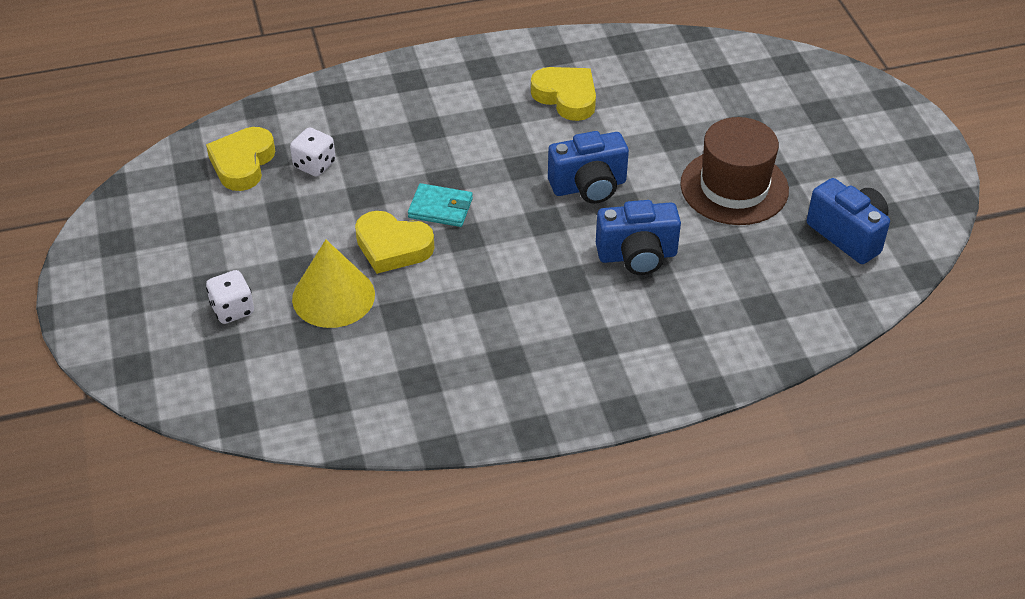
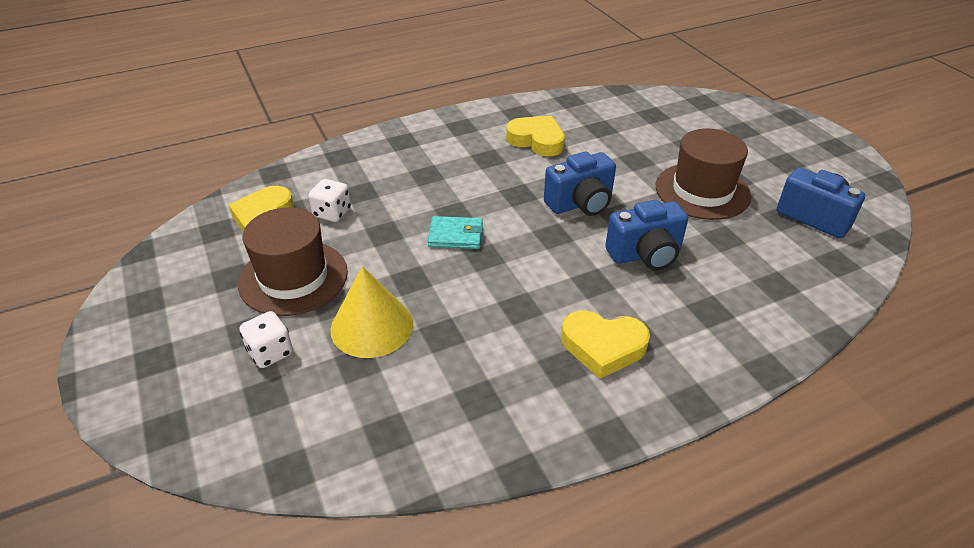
camera: 10 degrees left, 5 degrees down
(264, 235) = (293, 277): none -> brown hat
(392, 247) = (419, 273): yellow heart -> yellow heart (603, 347)

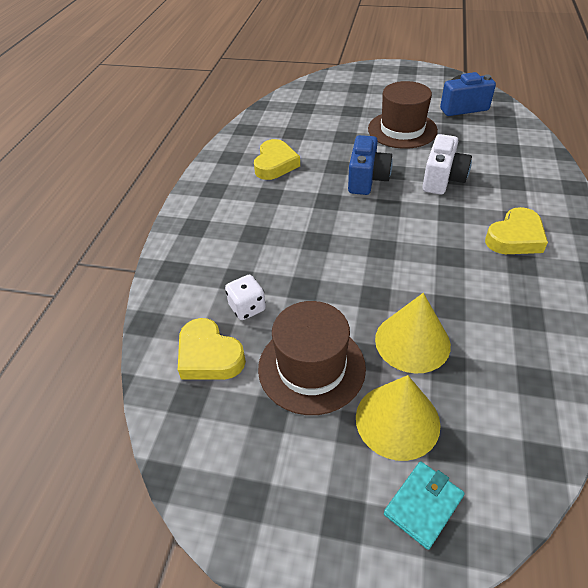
camera: 50 degrees left, 5 degrees up
(270, 352) = (397, 420): white dice -> yellow cone
(455, 235) = (345, 251): turquoise wallet -> turquoise wallet (423, 505)
(537, 140) = (275, 164): yellow heart -> yellow heart turned 120 degrees clockwise
(645, 254) = (442, 179): blue camera -> white camera

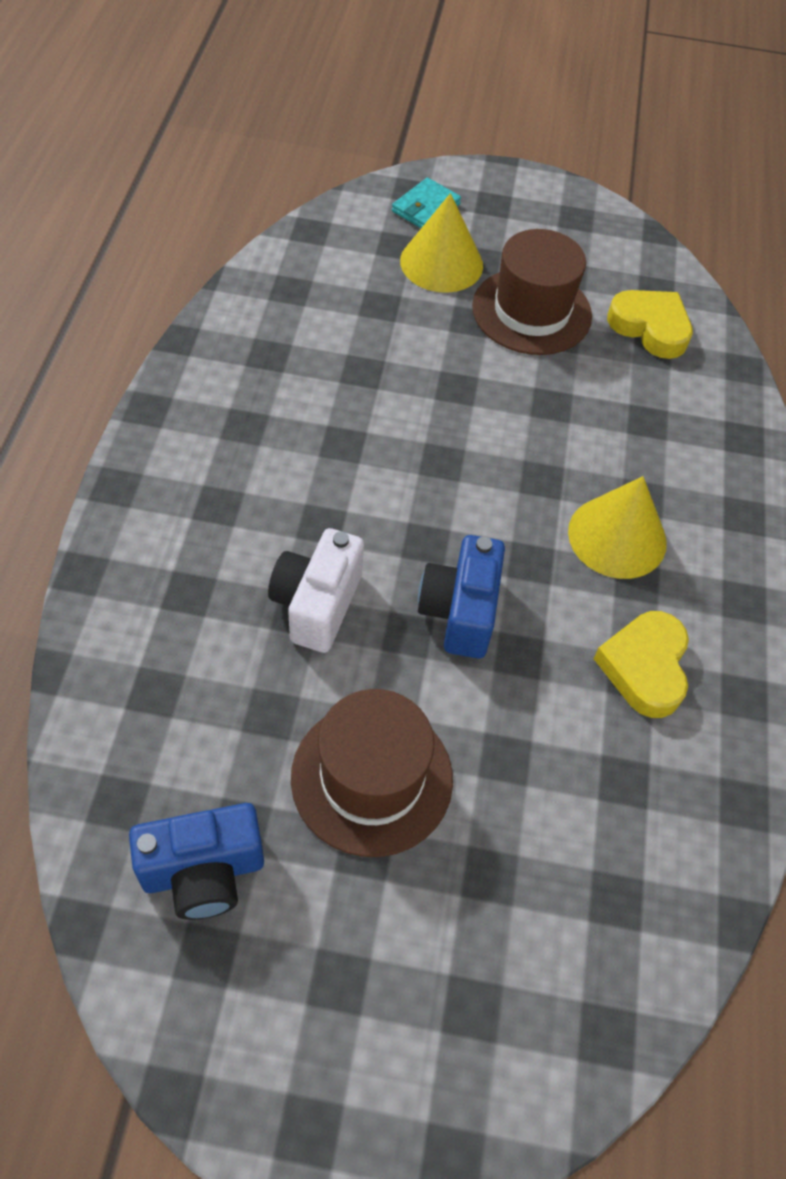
camera: 170 degrees right, 10 degrees up
(247, 308) = (621, 380): white dice -> none
(412, 342) = (416, 332): yellow cone -> yellow cone (617, 537)
(515, 237) = (236, 469): yellow heart -> none

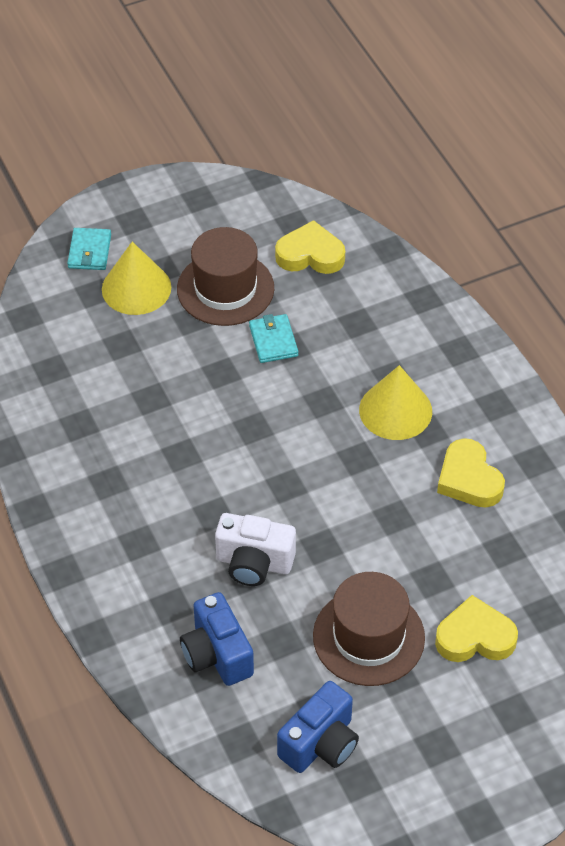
camera: 30 degrees left, 5 degrees down
(317, 604) = (254, 563): white camera -> white camera turned 60 degrees counterclockwise
(460, 612) = (340, 514): blue camera -> blue camera (217, 654)
(501, 868) = (475, 637): none -> yellow heart
(539, 388) = (273, 341): none -> turquoise wallet

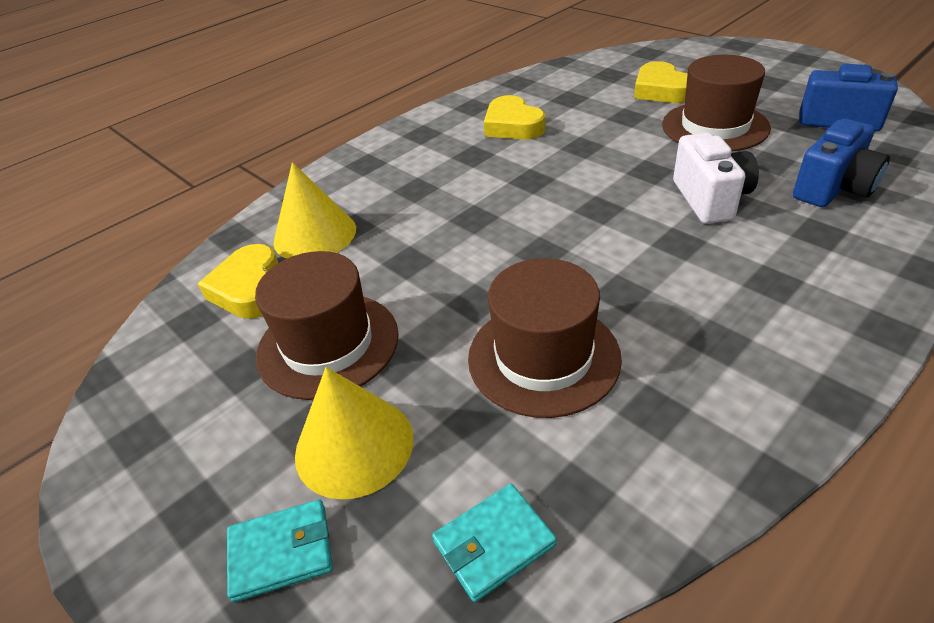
camera: 105 degrees left, 10 degrees down
(148, 390) = (543, 357): none -> brown hat
(273, 341) = (403, 275): turquoise wallet -> turquoise wallet (494, 543)
(395, 410) = (459, 175): yellow cone -> yellow cone (315, 235)
(469, 479) = (512, 125): yellow heart -> yellow heart turned 105 degrees clockwise

